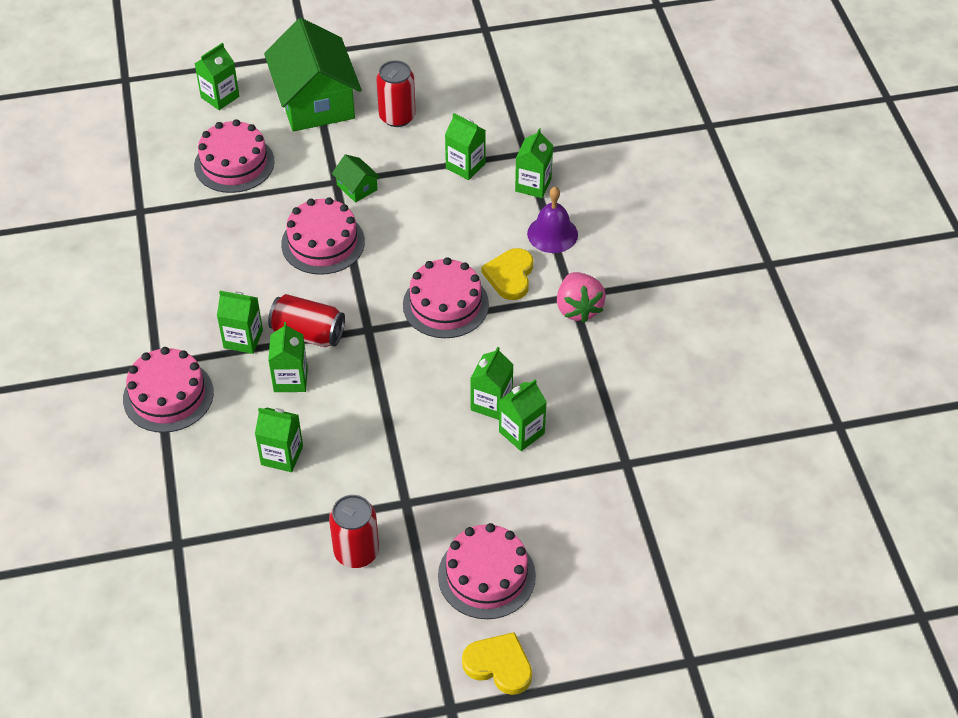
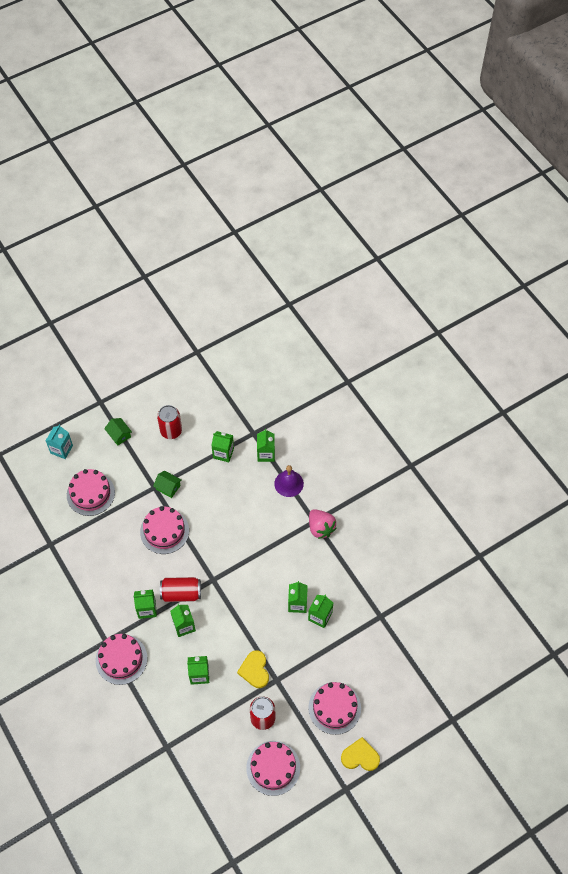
camera: 20 degrees left, 10 degrees up
(220, 97) = (61, 449): green carton -> turquoise carton
(315, 101) = (119, 435): green house -> green house, size x0.42
(445, 304) = (248, 549): pink cake -> pink cake (273, 768)
(510, 276) = (276, 519): yellow heart -> yellow heart (255, 670)

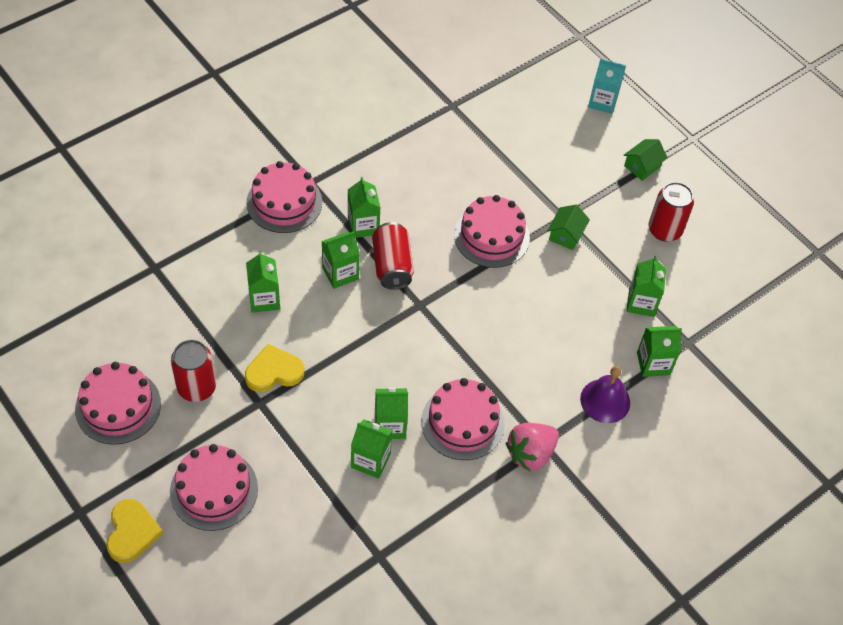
camera: 80 degrees right, 5 degrees down
(90, 493) = (538, 142): pink cake -> pink cake (462, 422)

